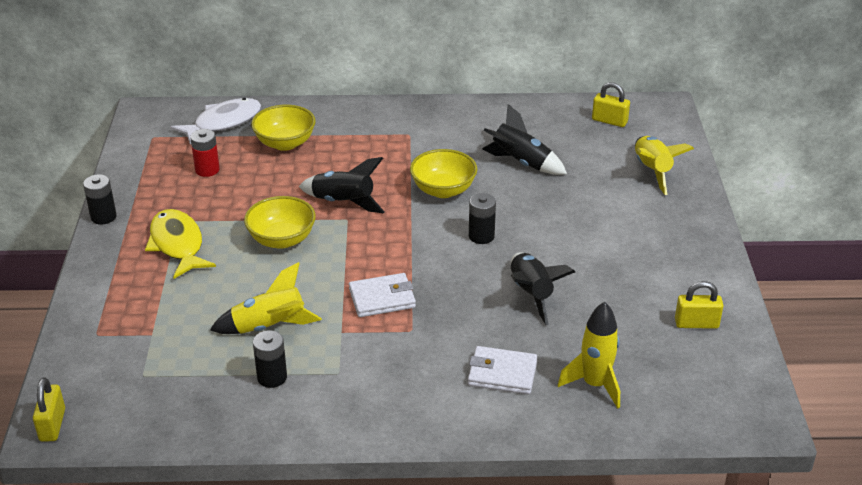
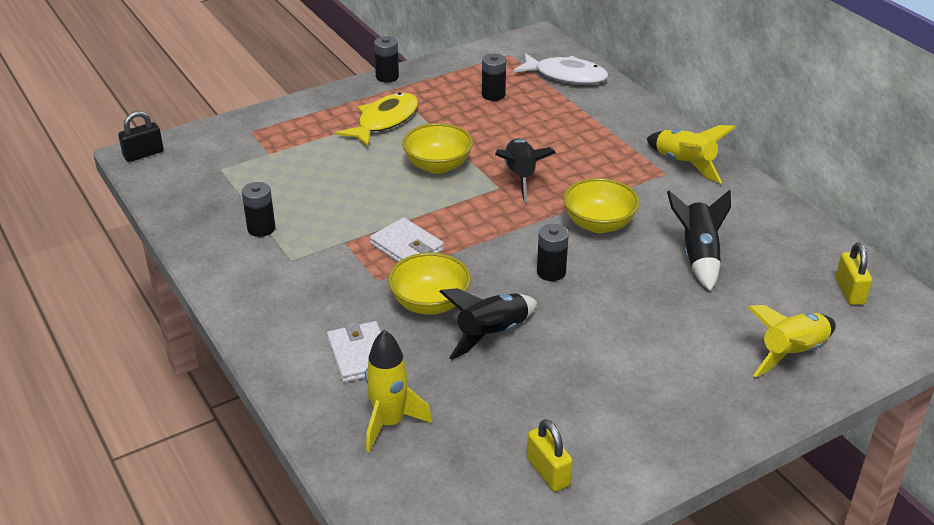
camera: 60 degrees right, 0 degrees up
(52, 425) = (143, 154): yellow padlock -> black padlock
(207, 170) = (493, 95): red battery -> black battery
(269, 327) = (321, 203): yellow rocket -> yellow rocket (684, 164)
(285, 143) = (572, 115): yellow bowl -> yellow bowl (430, 303)

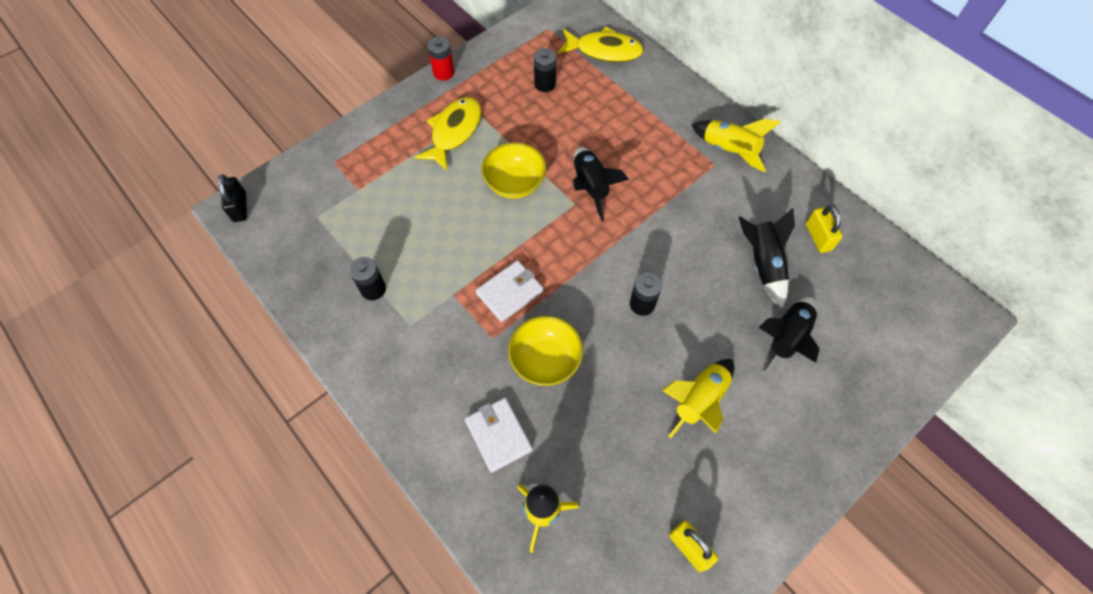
camera: 10 degrees left, 25 degrees up
(143, 154) = (240, 207): black padlock -> black padlock turned 60 degrees counterclockwise
(387, 77) = (443, 73): black battery -> red battery
(407, 247) = (510, 292): white wallet -> white wallet turned 75 degrees counterclockwise
(492, 334) = (607, 389): black rocket -> black rocket (786, 338)
(566, 76) = (604, 51): white fish -> yellow fish
(599, 224) = (671, 237): yellow bowl -> none
(792, 353) = (861, 370): yellow rocket -> yellow rocket (699, 400)
(850, 291) = (894, 287): yellow padlock -> yellow padlock (818, 237)

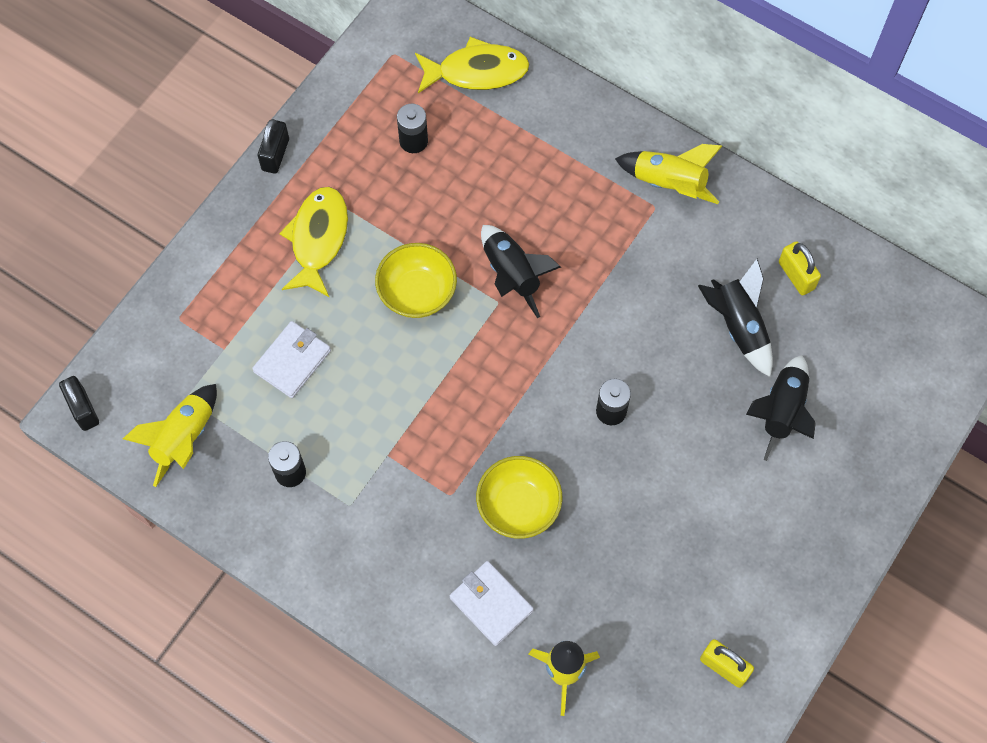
camera: 15 degrees left, 5 degrees up
(443, 73) = (275, 154): red battery -> black padlock
(510, 292) = (454, 436): white wallet -> white wallet (292, 361)
(699, 400) = (700, 508): yellow rocket -> yellow rocket (184, 438)

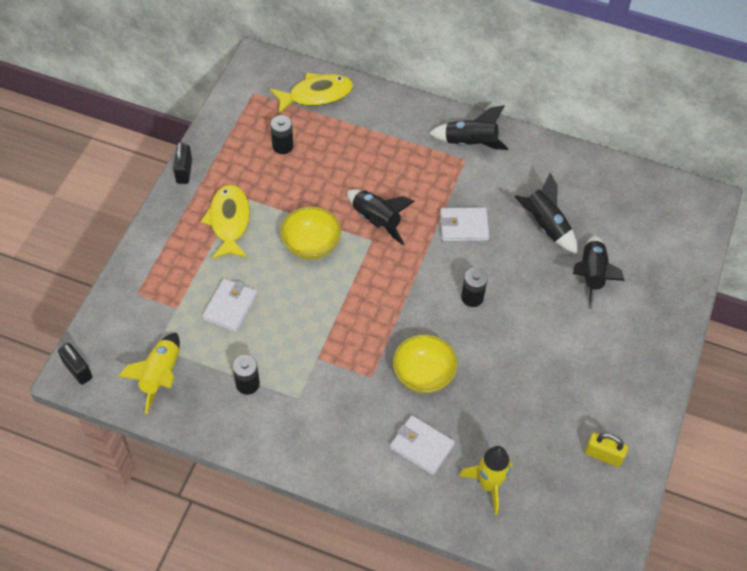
camera: 15 degrees left, 10 degrees down
(627, 306) = (463, 226): none -> white wallet
(668, 183) = (470, 143): yellow rocket -> black rocket
(796, 275) = (575, 186): yellow padlock -> none

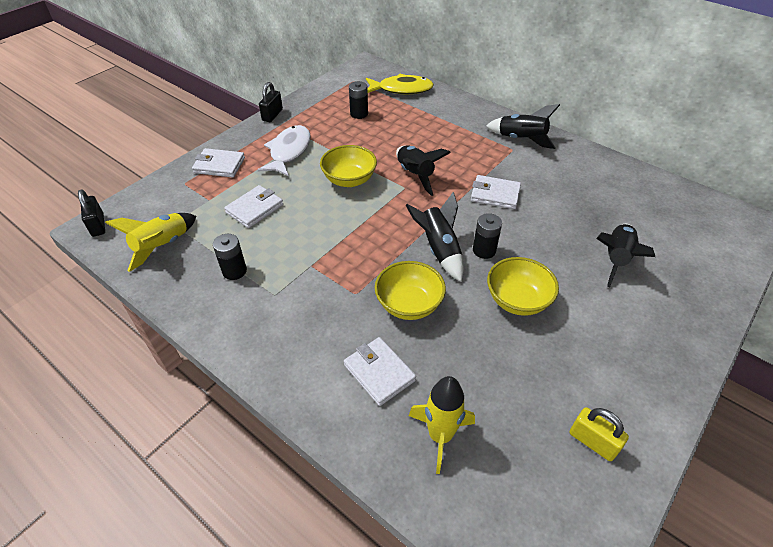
camera: 20 degrees right, 10 degrees down
(162, 260) = (219, 165): none -> white wallet
(229, 221) = (289, 152): yellow fish -> white fish
(516, 344) = (517, 300): none -> yellow bowl
(545, 226) = (576, 209): black rocket -> black rocket (439, 250)

